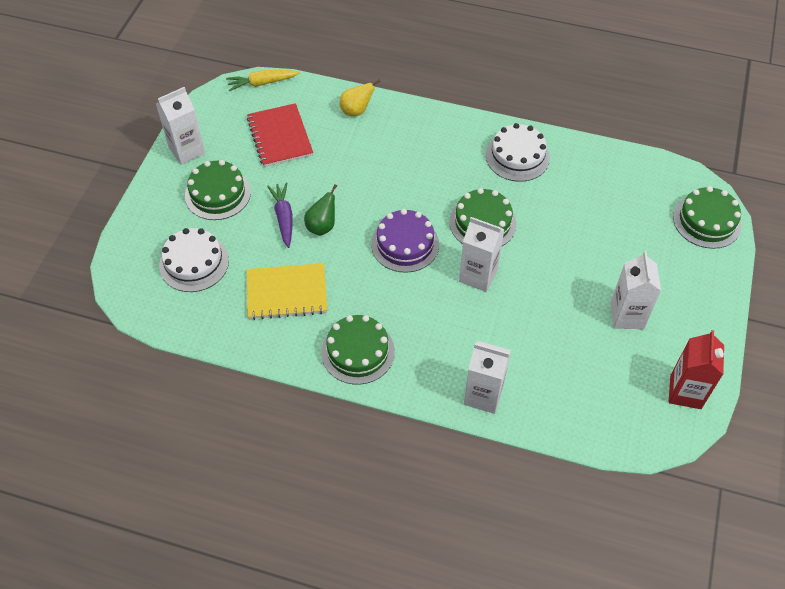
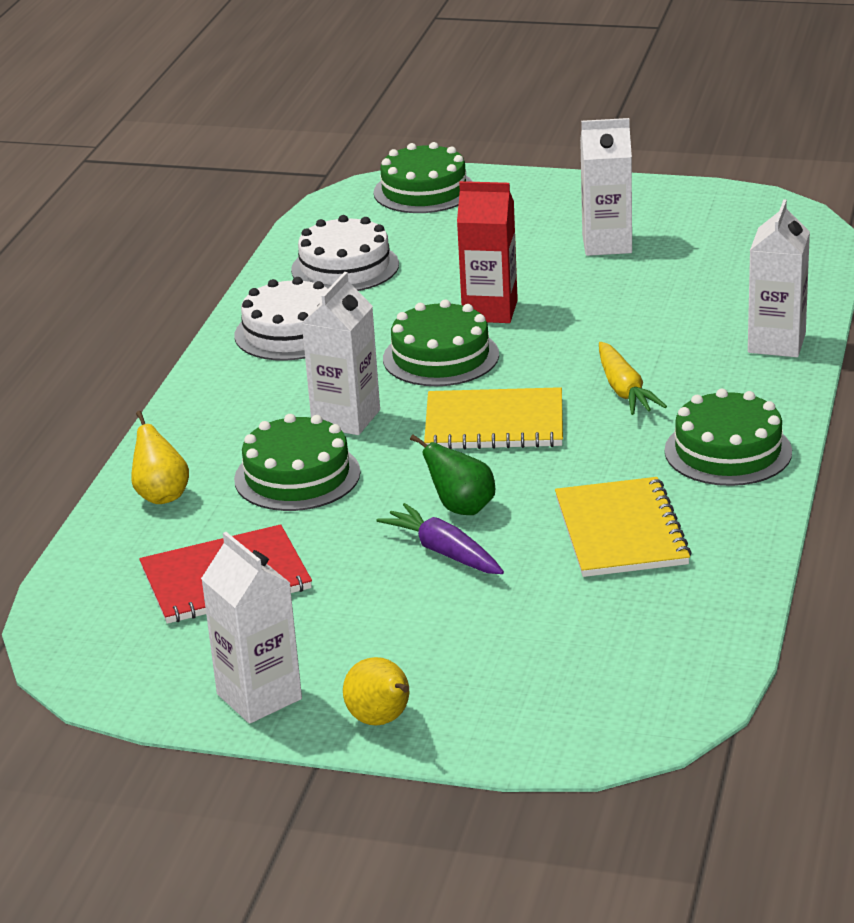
camera: 90 degrees left, 25 degrees down
(157, 192) = (381, 720): none -> yellow pear
(194, 263) = (568, 645): white cake -> white cake (345, 267)
(218, 194) = (384, 638): green cake -> green cake (297, 476)
(262, 83) = (61, 618): yellow carrot -> yellow carrot (624, 390)
(284, 218) = (444, 552): purple carrot -> purple carrot turned 60 degrees clockwise
(405, 244) = (494, 423): purple cake -> yellow notebook
(478, 275) = (552, 356): white carton -> white carton (346, 418)
(685, 392) = (724, 207): red carton -> red carton (490, 311)

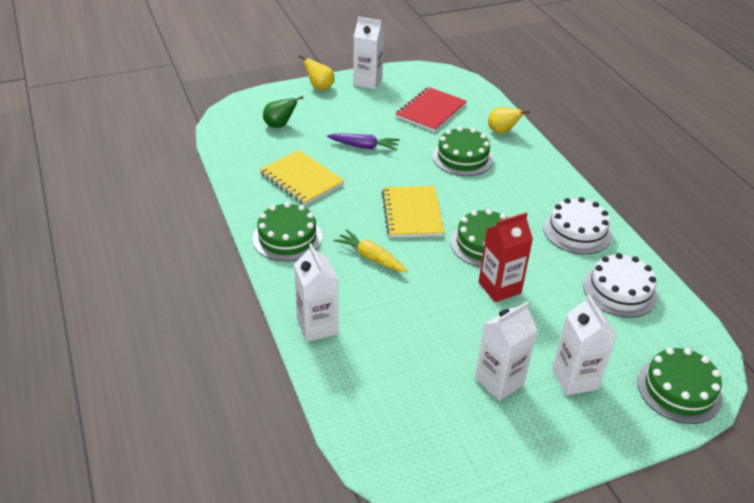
camera: 140 degrees right, 10 degrees up
(346, 418) = (481, 191): white carton -> white carton (575, 379)
(461, 508) = (378, 167): green pear -> green pear (279, 125)
(494, 423) = (412, 213): yellow notebook -> yellow notebook turned 60 degrees counterclockwise

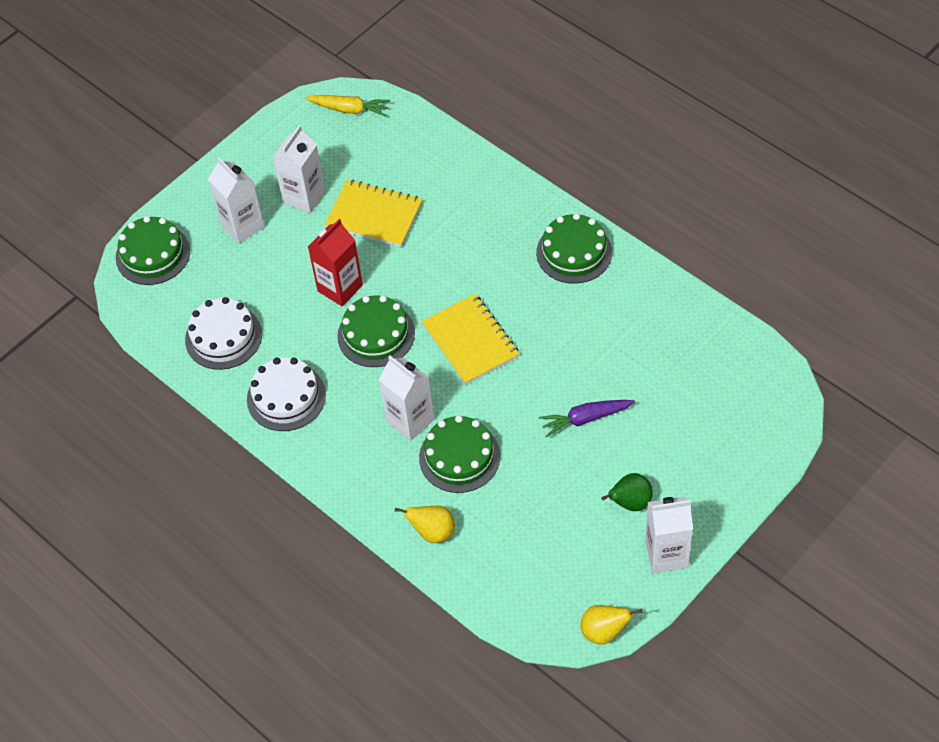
camera: 160 degrees right, 15 degrees up
(279, 125) = (711, 407): green pear -> green pear (630, 503)
(302, 179) = (618, 333): yellow notebook -> yellow notebook (374, 215)
(317, 326) = (480, 177): white carton -> white carton (410, 420)
(320, 87) = (719, 507): yellow pear -> yellow pear (604, 632)
(371, 257) = (478, 267): yellow carrot -> yellow carrot (349, 109)
(431, 111) = (544, 530): red notebook -> none

